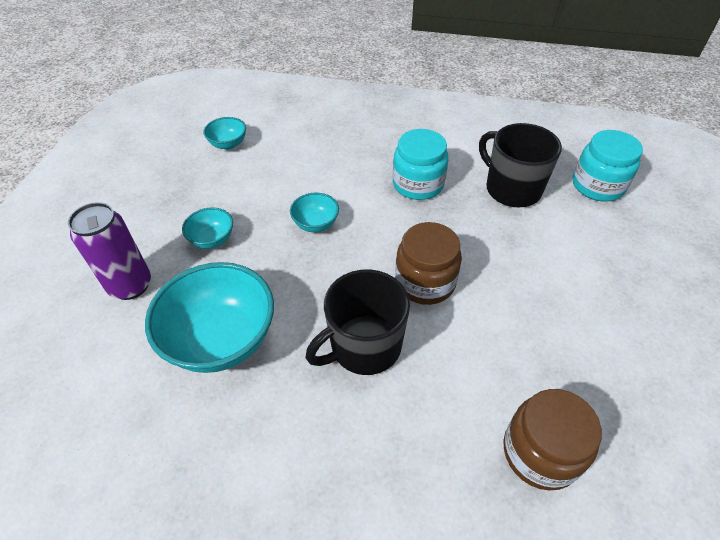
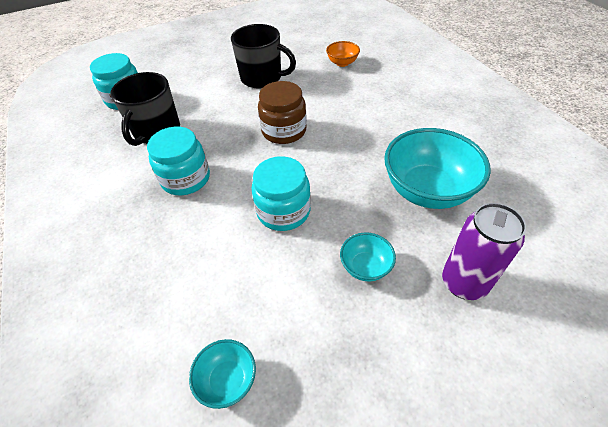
camera: 125 degrees left, 0 degrees up
(316, 224) = (283, 211): turquoise bowl -> turquoise jar
(364, 346) = (355, 131): black mug -> black mug (262, 78)
(540, 452) = (342, 63): brown jar -> orange bowl

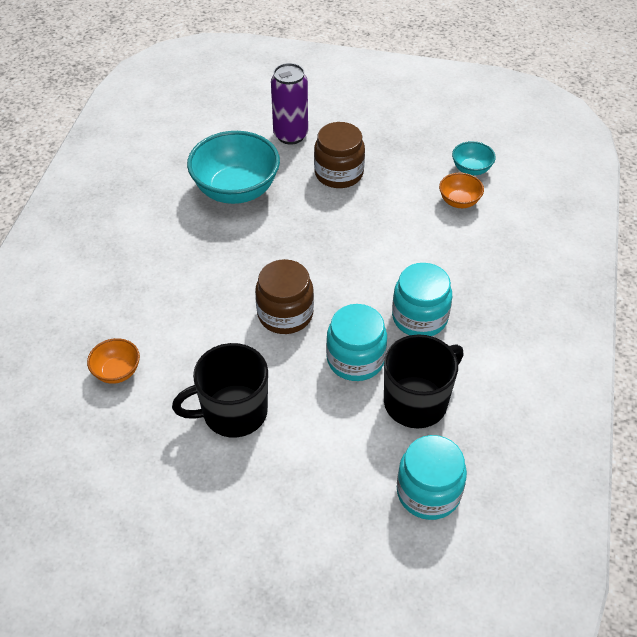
camera: 145 degrees left, 0 degrees up
(215, 315) = (459, 201): none -> orange bowl
(262, 78) = (233, 412): black mug -> black mug turned 75 degrees counterclockwise
(283, 211) = (358, 238): turquoise jar -> turquoise jar (355, 359)
(365, 267) = (339, 173): turquoise bowl -> brown jar

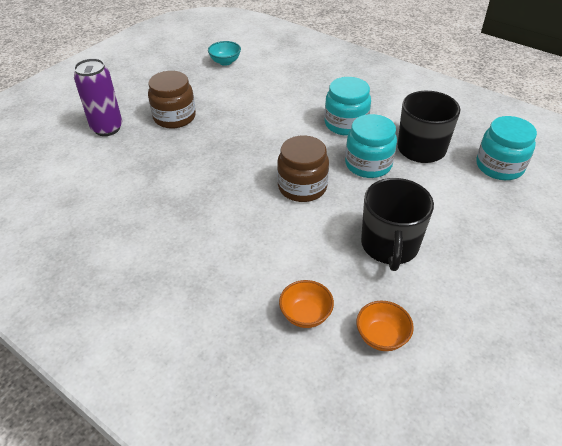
camera: 65 degrees left, 5 degrees down
(236, 190) = (141, 176): turquoise bowl -> none
(459, 201) = (251, 75): orange bowl -> orange bowl (381, 337)

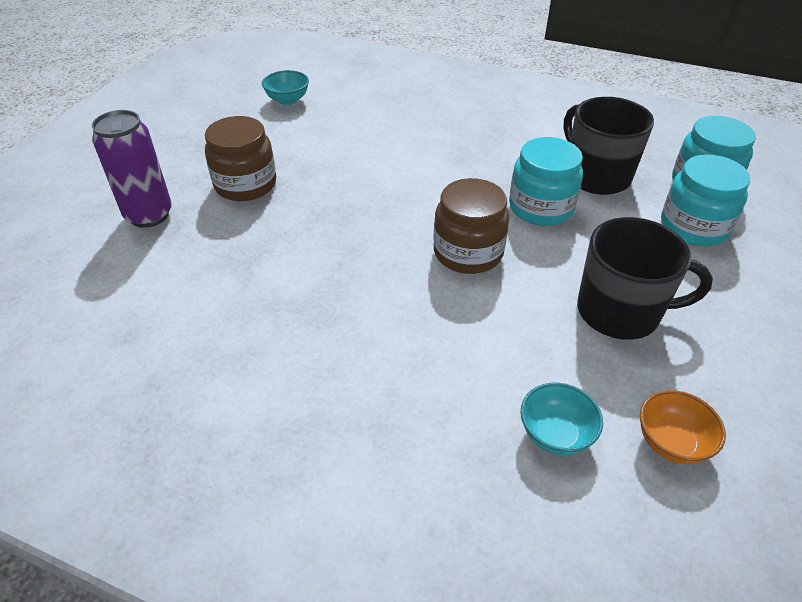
camera: 15 degrees left, 0 degrees up
(305, 315) = (555, 434): orange bowl -> turquoise bowl
(346, 124) = (487, 159): turquoise jar -> turquoise jar (693, 227)
(389, 246) = (620, 312): black mug -> black mug turned 75 degrees counterclockwise

